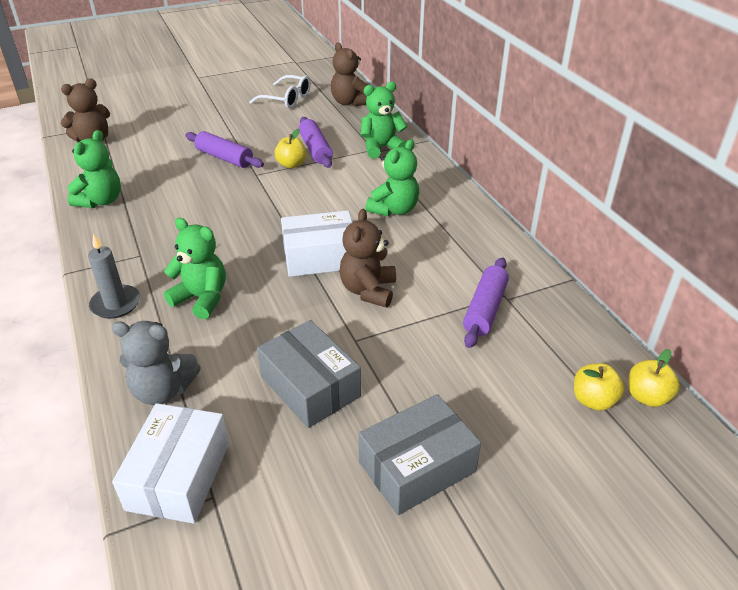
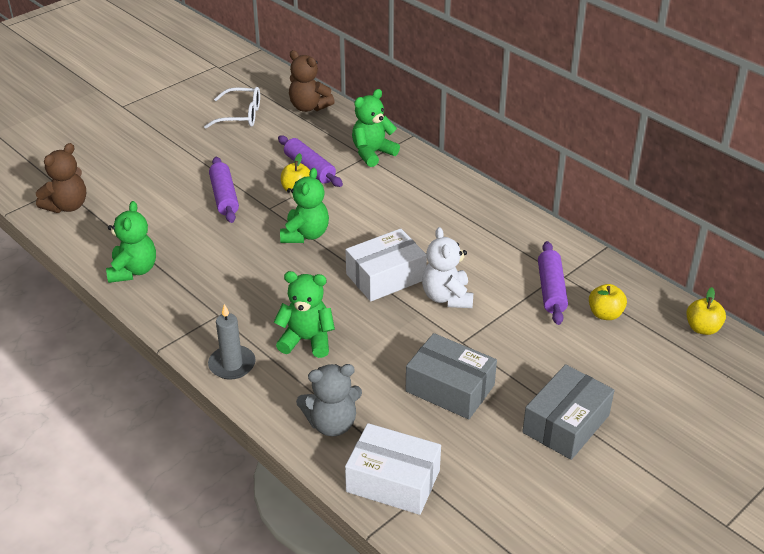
camera: 20 degrees left, 0 degrees up
(178, 475) = (393, 481): white box -> white box turned 60 degrees counterclockwise
(224, 158) = (224, 197): purple rolling pin -> purple rolling pin turned 60 degrees clockwise
(368, 290) = (447, 297): brown teddy bear -> white teddy bear
(394, 209) = (423, 216): green teddy bear -> green teddy bear (305, 235)
(593, 400) = (666, 341): yellow apple -> yellow apple (605, 314)

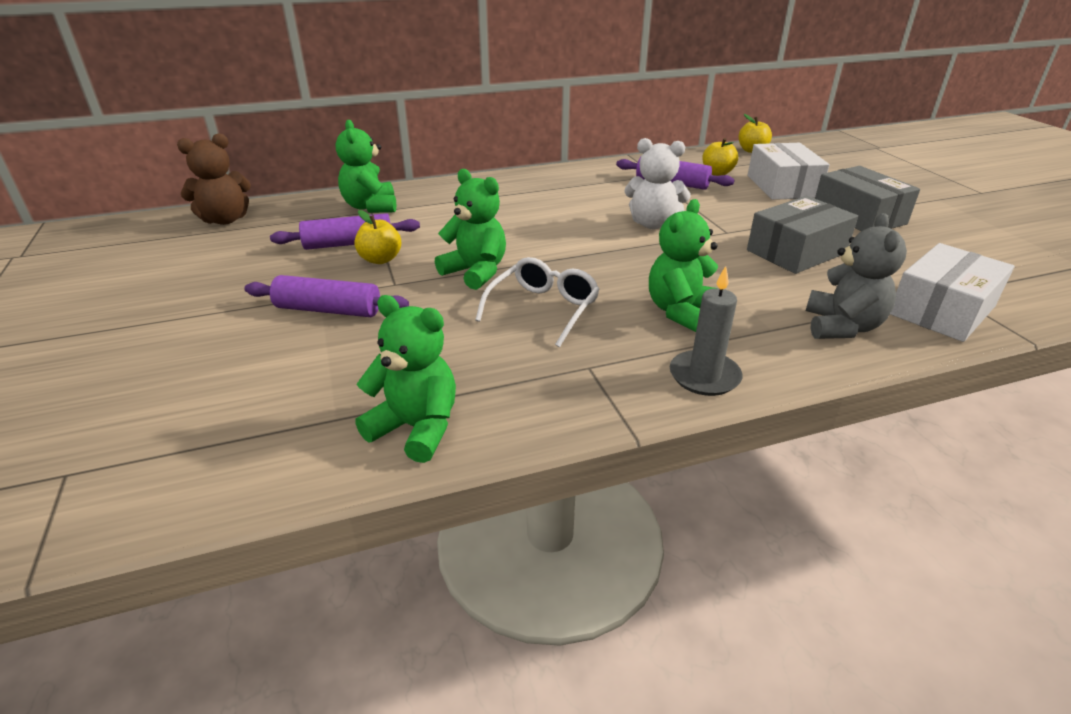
camera: 65 degrees left, 5 degrees down
(67, 206) = (134, 477): brown teddy bear -> none
(241, 115) = (164, 262): white glasses -> white glasses (543, 309)
(385, 277) = (596, 245): white box -> white box (782, 186)

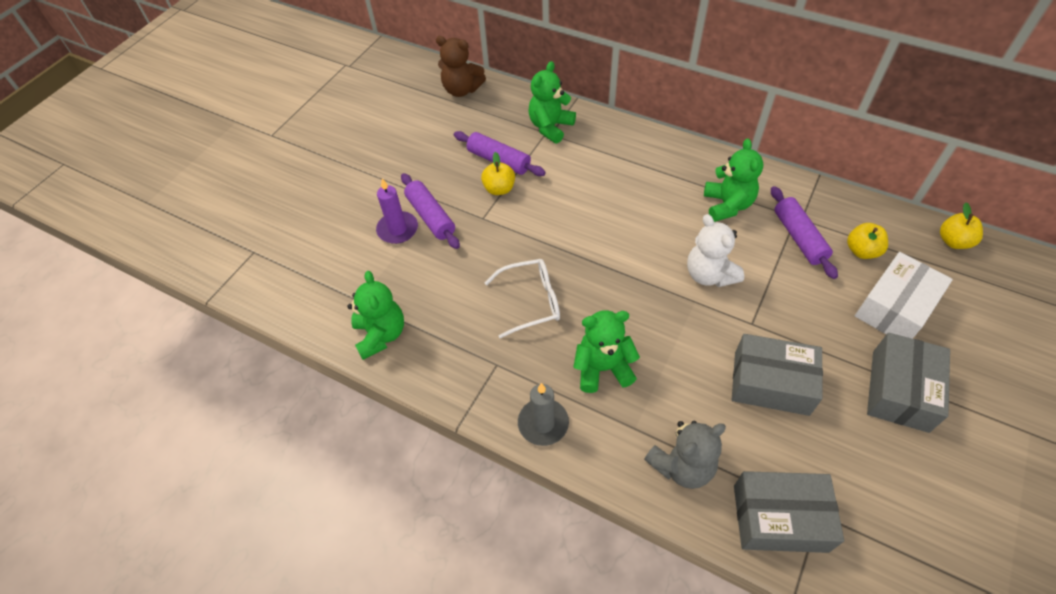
camera: 50 degrees right, 20 degrees up
(298, 338) = (397, 229): none -> purple candle
(475, 272) = (535, 240): green teddy bear -> green teddy bear (727, 205)
(942, 310) = (780, 518): white box -> grey box

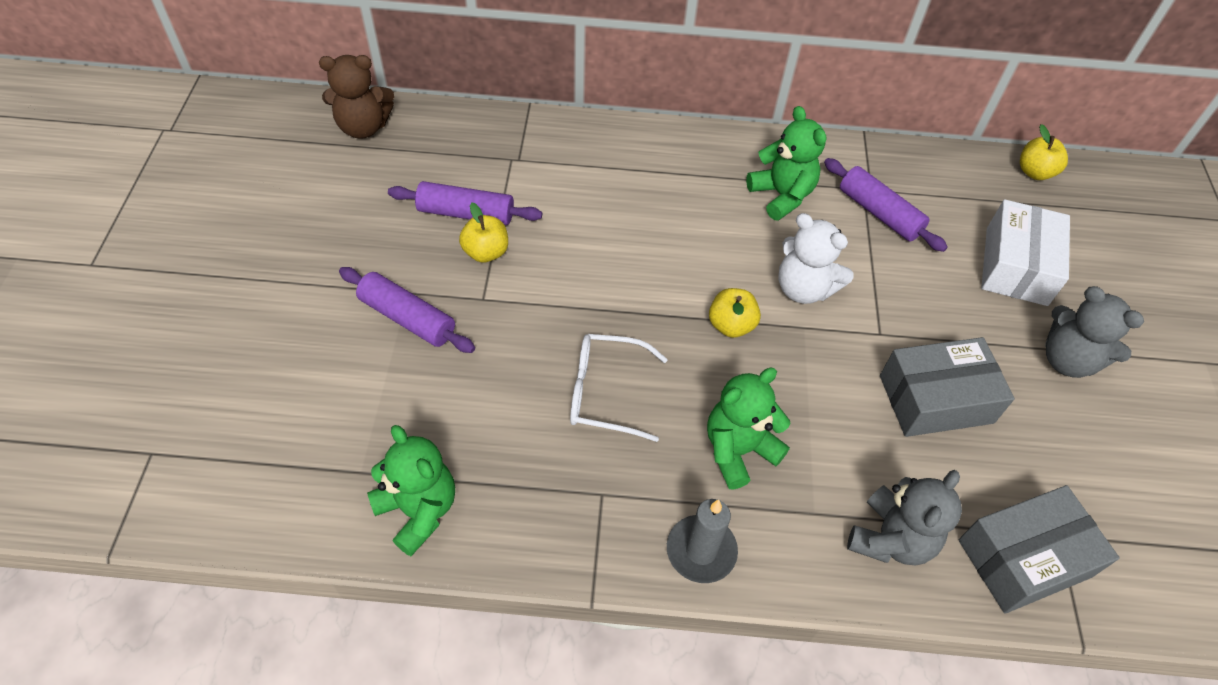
camera: 30 degrees left, 0 degrees up
(397, 229) = (367, 350): purple candle -> none
(531, 301) = (605, 393): white glasses -> white glasses turned 135 degrees counterclockwise
(550, 127) = (514, 150): green teddy bear -> none
(862, 251) = (951, 210): yellow apple -> yellow apple (731, 325)
(900, 390) = (1067, 360): grey box -> grey teddy bear

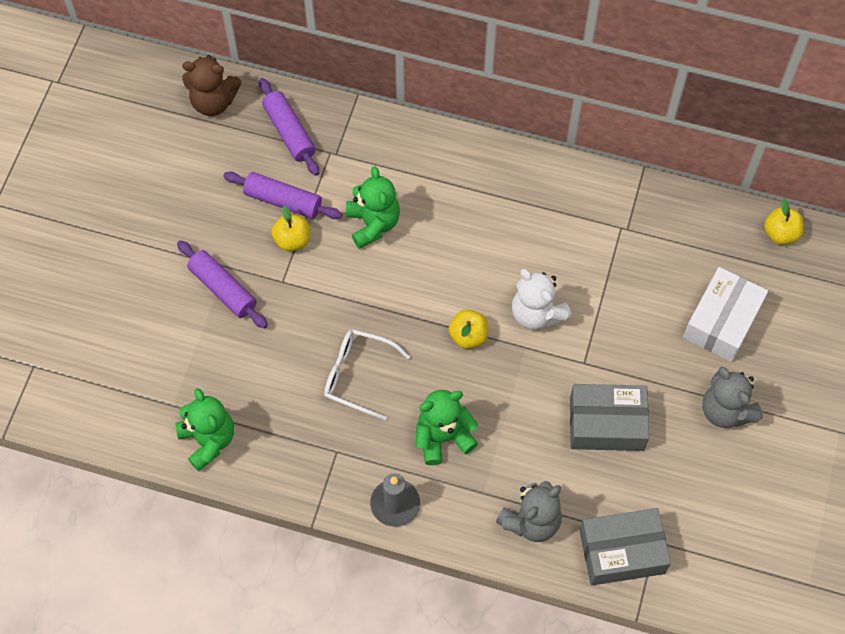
camera: 15 degrees right, 10 degrees up
(781, 195) = (548, 223): green teddy bear -> green teddy bear (373, 224)
(879, 213) = (625, 253): purple rolling pin -> purple rolling pin (289, 132)

